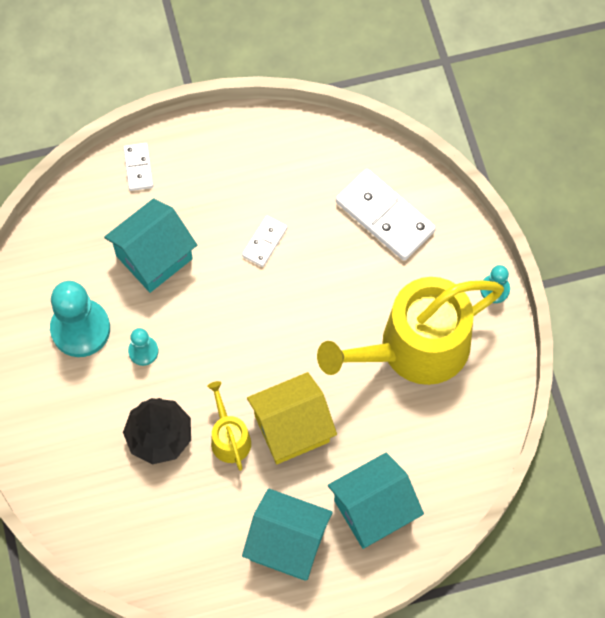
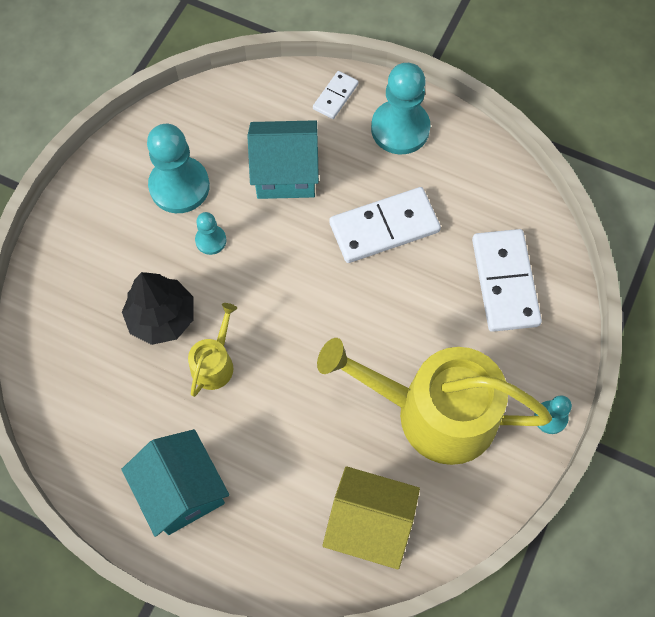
camera: 40 degrees right, 0 degrees up
(210, 157) = (400, 129): none -> turquoise pawn
(264, 242) = (384, 227): white domino -> white domino, size x1.91
(292, 428) = (271, 397): yellow house -> yellow house (369, 524)
(373, 510) = (277, 523): turquoise house -> none

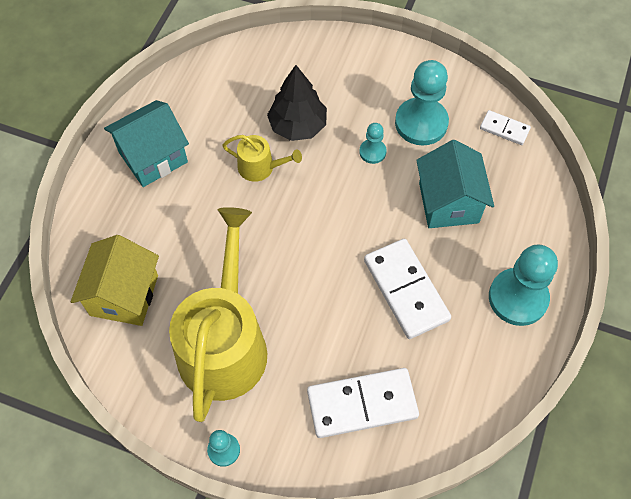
camera: 85 degrees right, 5 degrees down
(335, 96) = (542, 237): white domino -> white domino (504, 129)

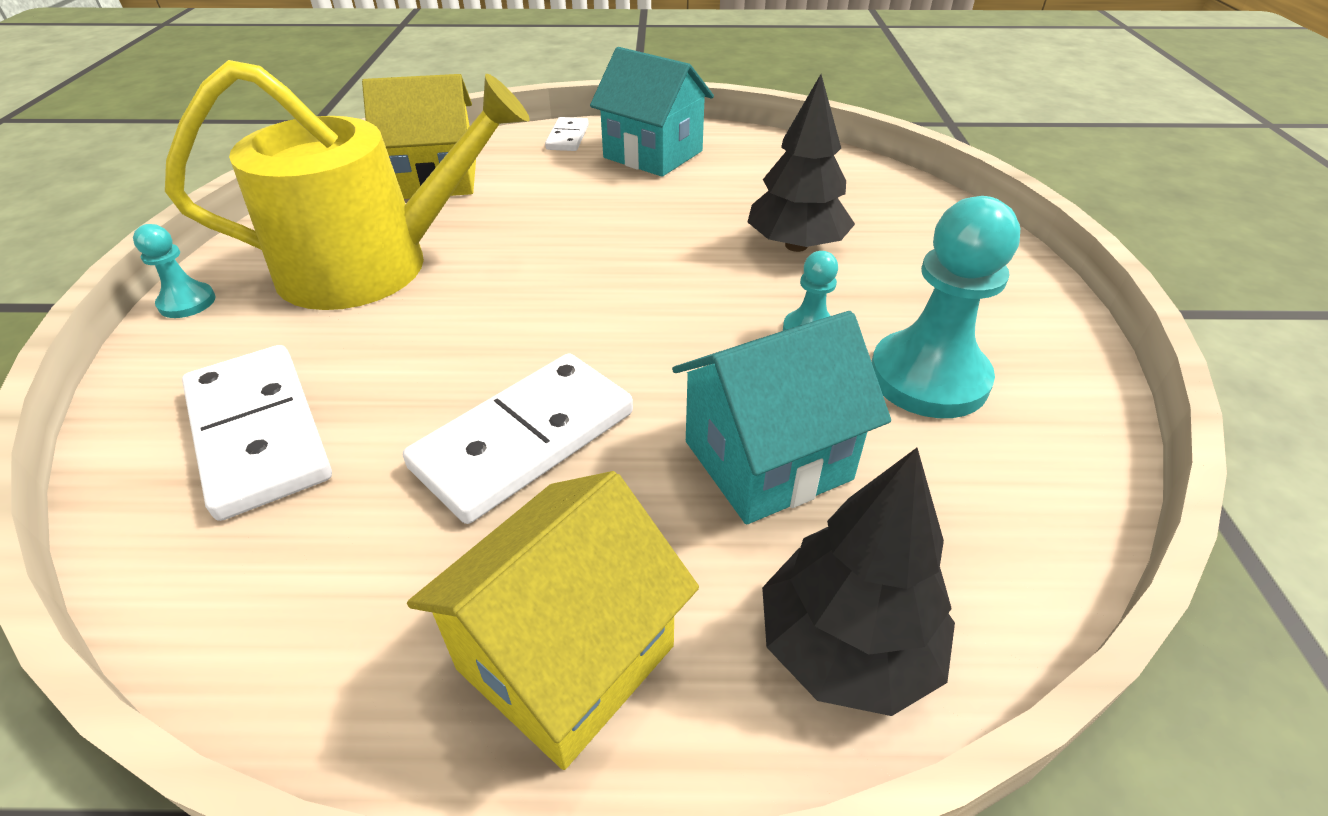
camera: 70 degrees right, 20 degrees down
(260, 167) = (694, 230): yellow watering can -> none
(504, 129) = (1042, 518): white domino -> white domino (568, 137)
(518, 298) = (566, 657): turquoise pawn -> yellow house
(537, 213) = (846, 647): none -> black tree

